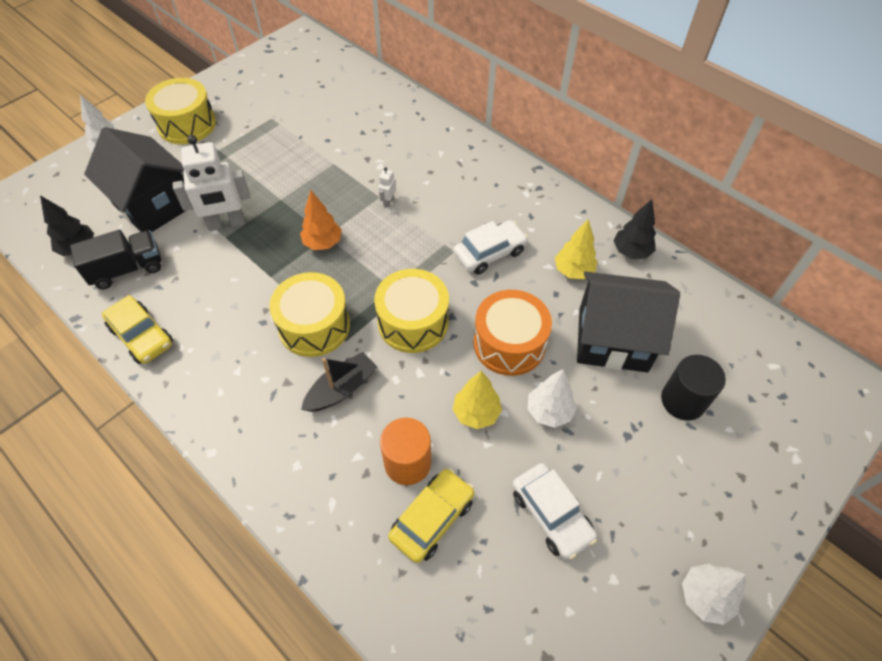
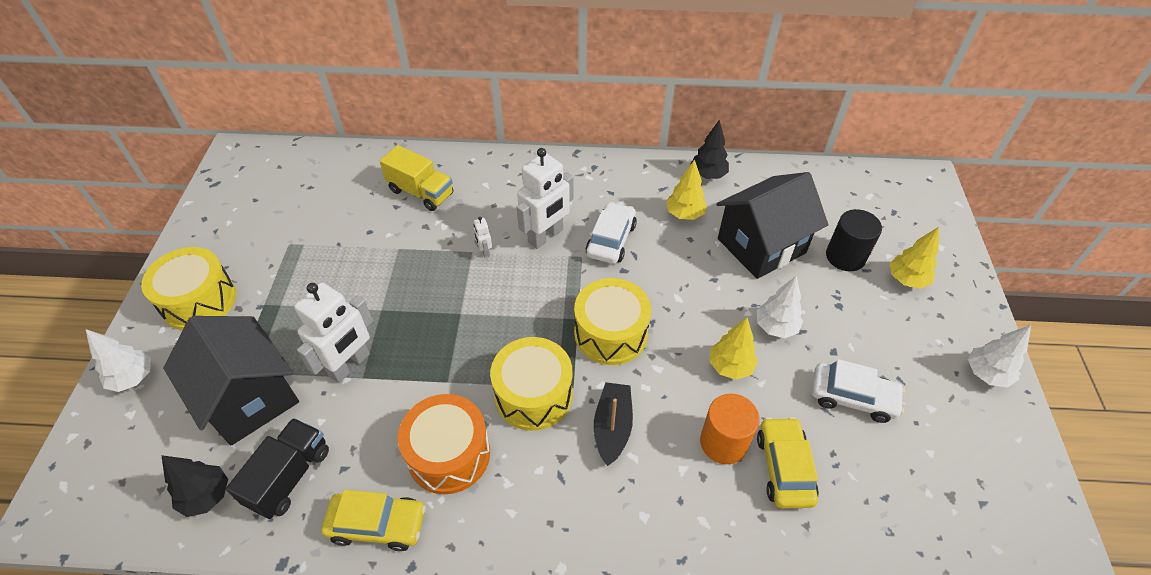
camera: 40 degrees left, 5 degrees down
(154, 205) = (249, 398): black house -> black house turned 45 degrees clockwise
(323, 243) = (464, 321): orange tree -> none
(389, 132) = (421, 192): none -> yellow truck
(443, 219) = (546, 236): none -> white robot
(509, 344) = (698, 298): orange drum -> orange drum (449, 454)
(722, 461) = (906, 280): none -> yellow tree

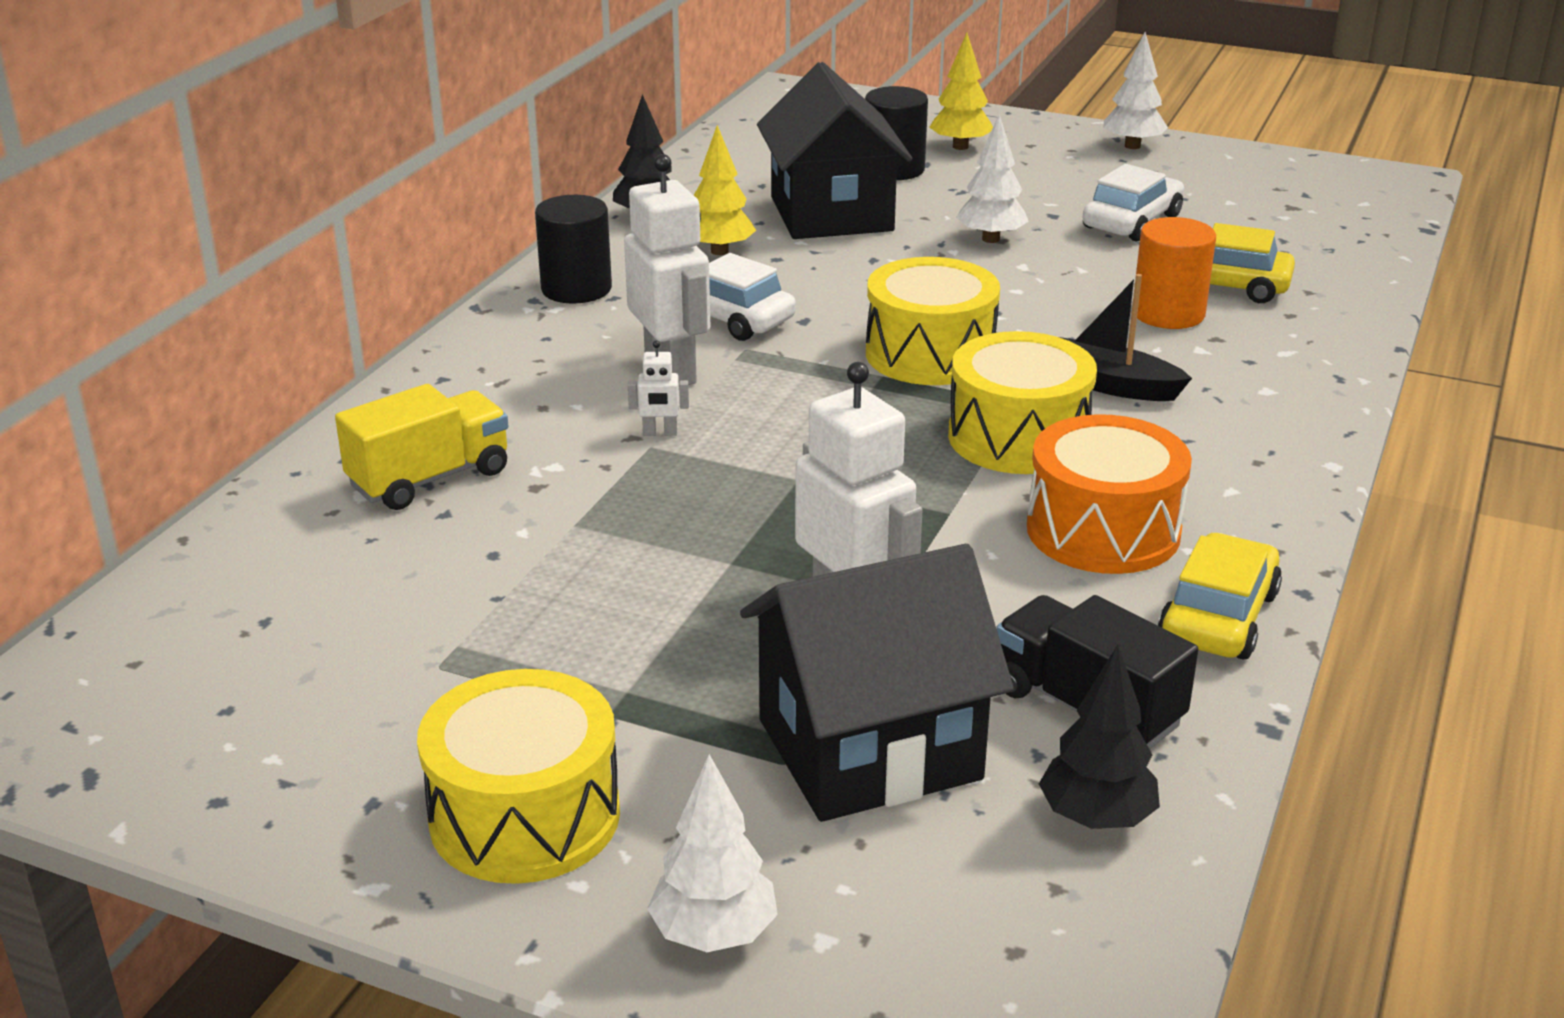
camera: 70 degrees left, 20 degrees down
(612, 177) = (576, 289): none -> black cylinder
(730, 366) = (1043, 282): yellow tree -> none

